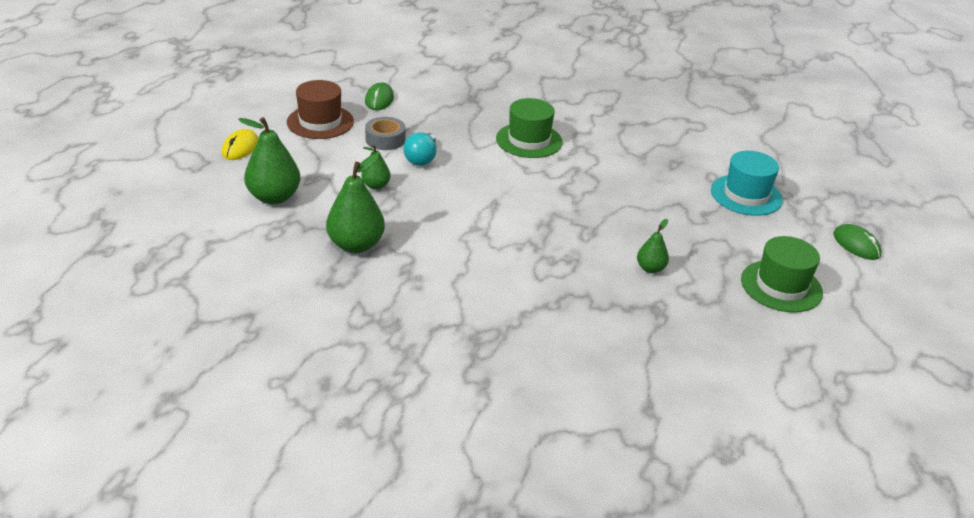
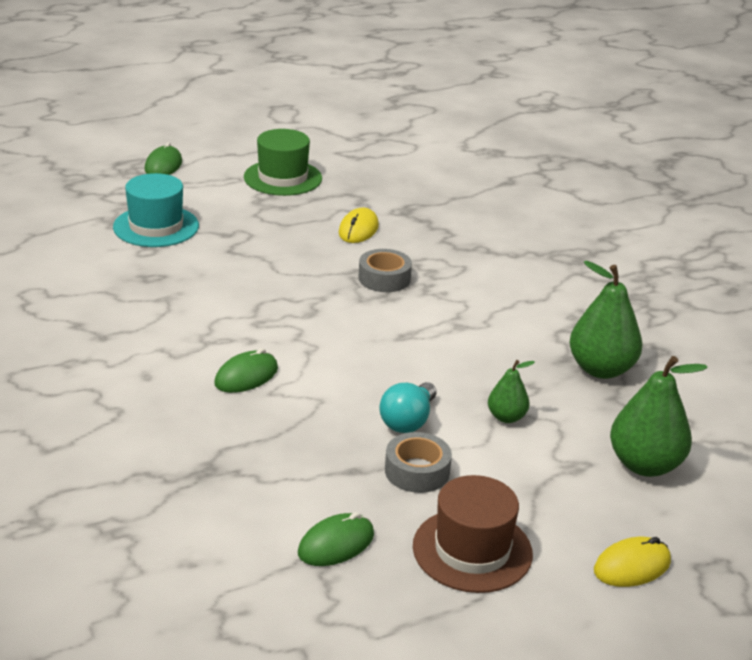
camera: 135 degrees left, 5 degrees down
(421, 159) = (408, 421): turquoise light bulb -> turquoise light bulb turned 150 degrees clockwise
(529, 140) = (246, 376): green hat -> green mouse
(568, 237) = (384, 278): none -> grey tape
(650, 268) = (358, 229): green pear -> yellow mouse

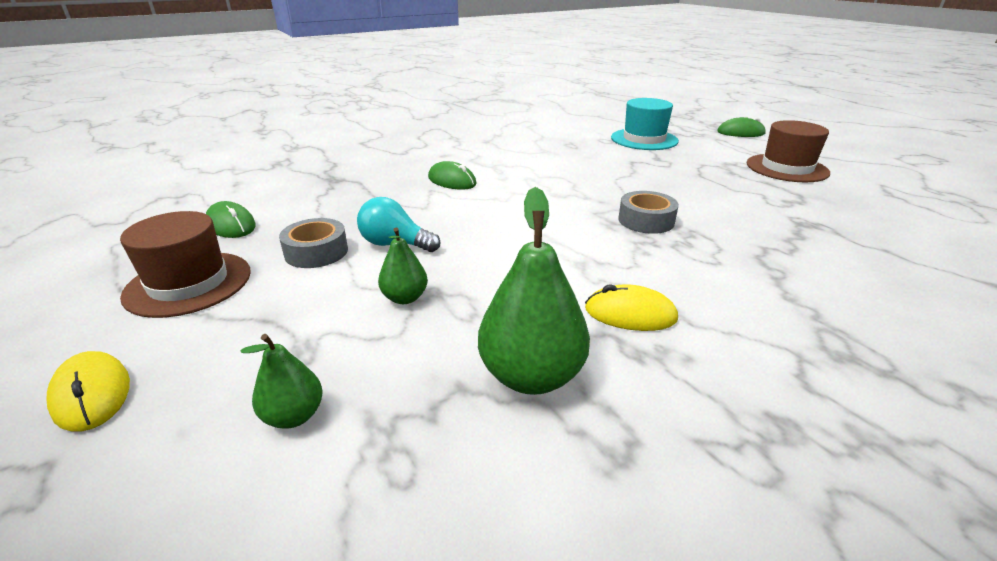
camera: 85 degrees right, 0 degrees up
(283, 178) = (787, 168): green hat -> brown hat
(358, 229) = (731, 203): yellow mouse -> yellow mouse (630, 314)
(645, 465) = (294, 416): green pear -> green pear, size x0.55

